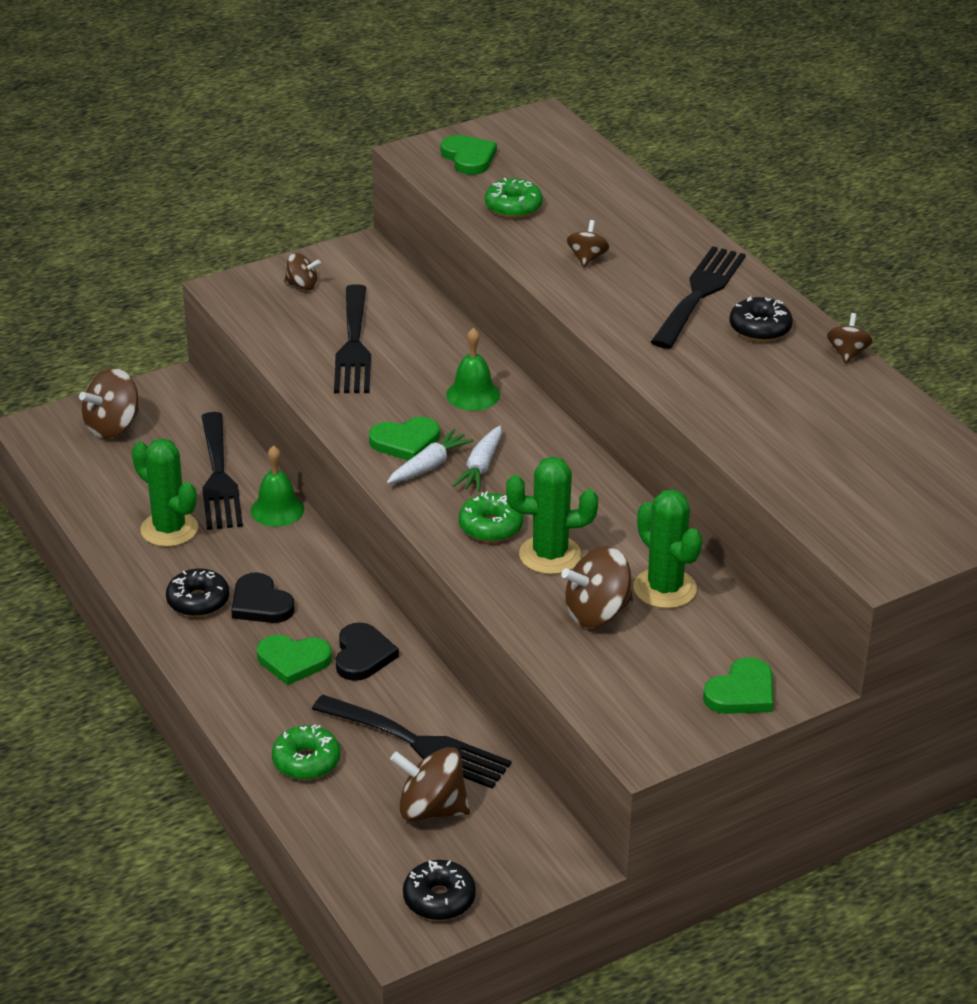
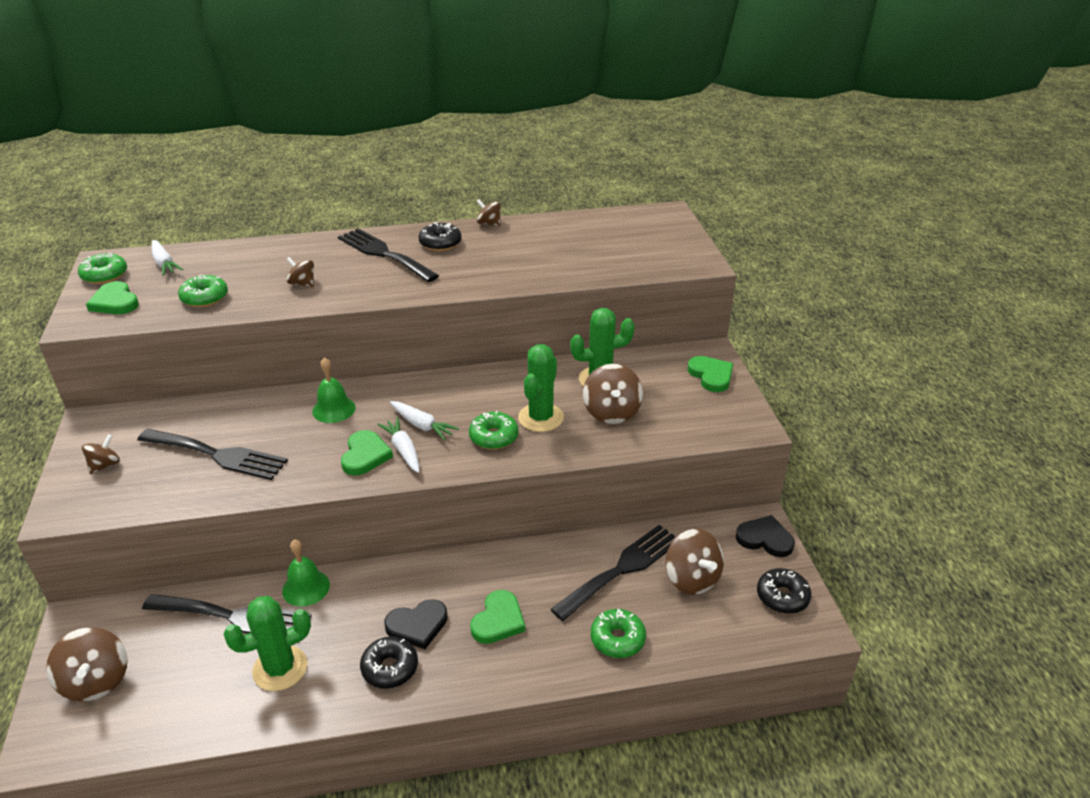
camera: 70 degrees left, 0 degrees up
(363, 655) = (512, 577): black heart -> black heart (765, 539)
(431, 809) = (691, 579): brown spinning top -> brown spinning top turned 60 degrees counterclockwise
(468, 158) = (115, 302): green heart -> green heart turned 120 degrees counterclockwise
(515, 131) = (105, 275): none -> green donut
(565, 156) = (164, 263): none -> white carrot

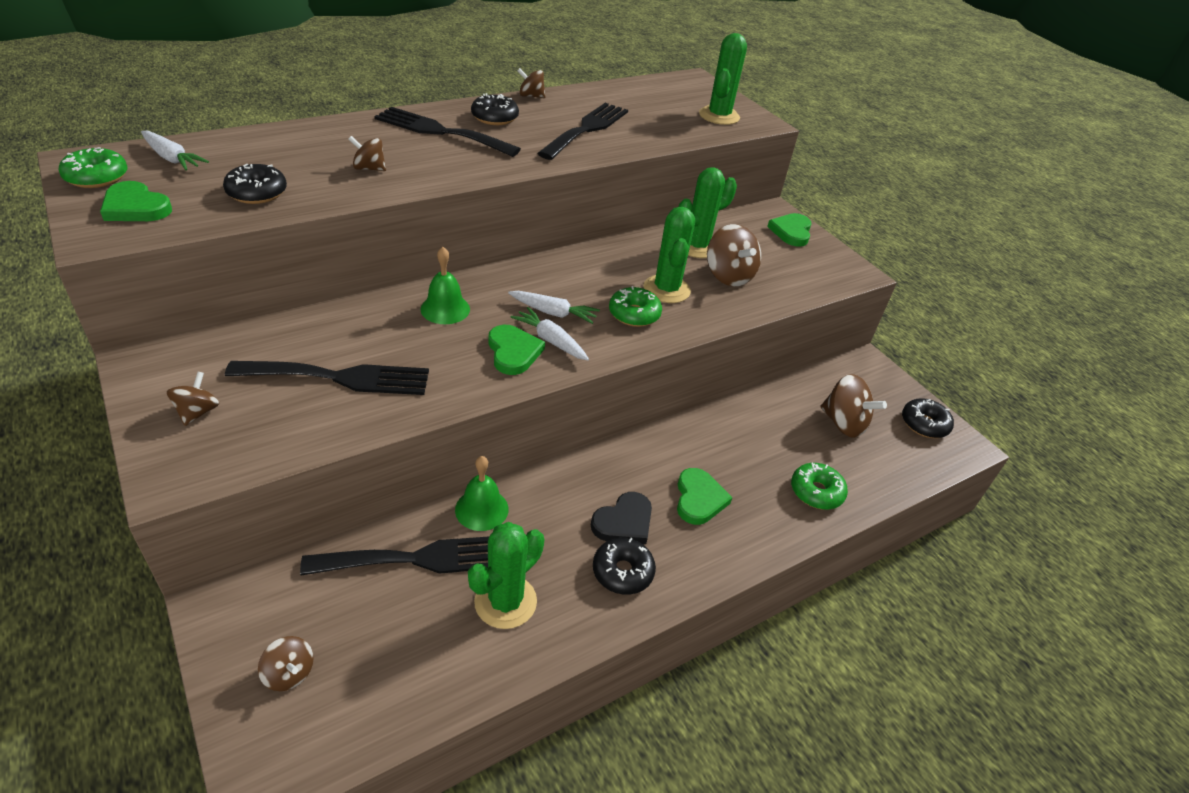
camera: 25 degrees left, 5 degrees up
(96, 681) = (289, 673): brown spinning top -> brown spinning top, size x0.58
(205, 298) = (257, 193): green donut -> black donut
(622, 569) = (780, 426): black fork -> black fork (586, 129)
(660, 254) = (719, 116): none -> green cactus
(711, 375) = (791, 232): green heart -> green heart turned 120 degrees counterclockwise
(765, 539) = (880, 376): black heart -> none

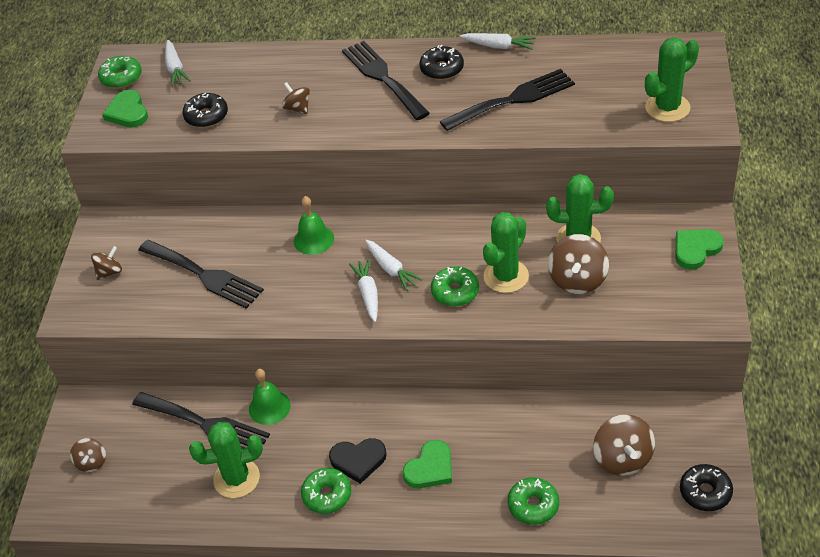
camera: 45 degrees right, 5 degrees up
(513, 352) = (332, 295): green heart -> none
(531, 96) = (498, 46): brown spinning top -> white carrot
(622, 572) = (327, 495): black donut -> green donut

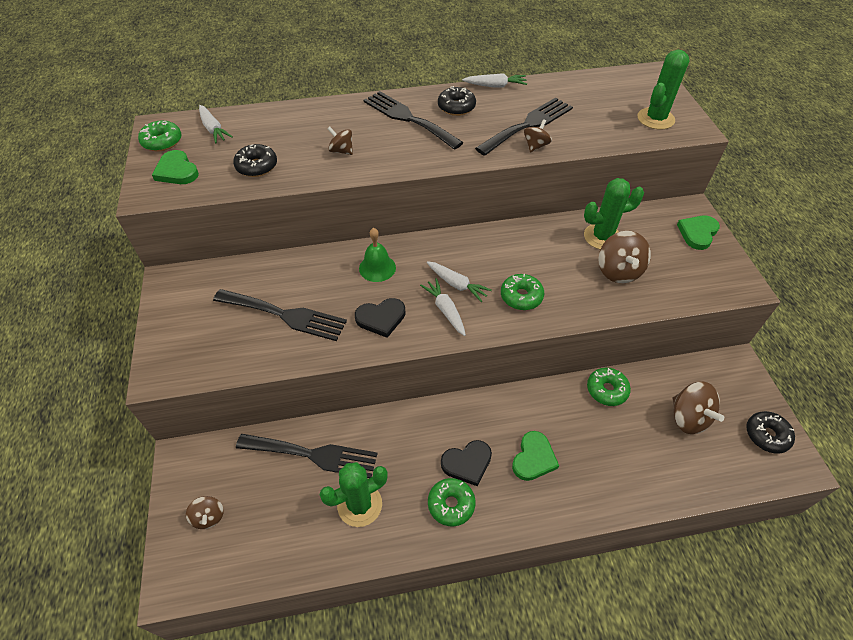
camera: 20 degrees left, 5 degrees up
(109, 272) = (189, 326): brown spinning top -> brown spinning top (535, 146)
(269, 407) = (368, 426): green bell -> none
(299, 293) = (381, 318): none -> black heart
(506, 276) = (558, 276): green cactus -> none
(533, 505) = (636, 476): green donut -> green donut (606, 390)

